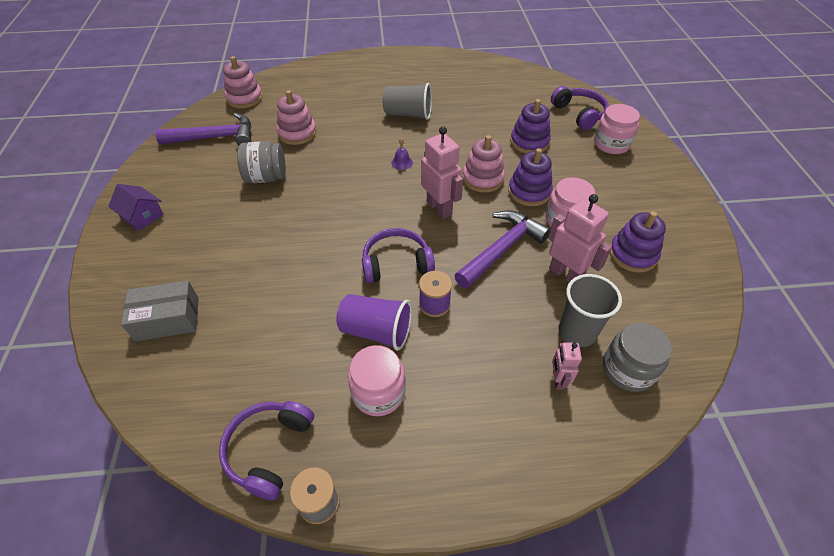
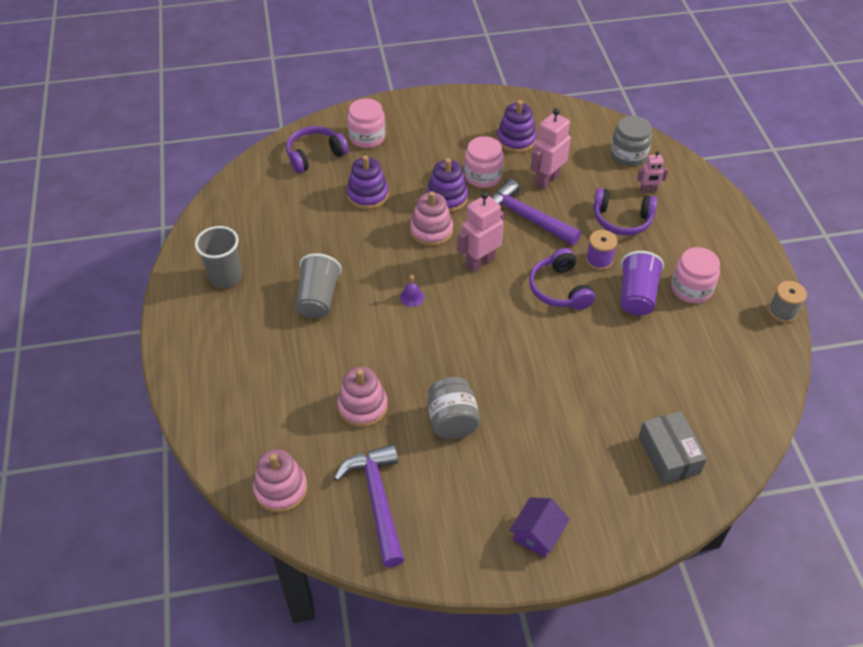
camera: 95 degrees left, 0 degrees up
(269, 450) = (759, 347): purple headphones -> purple headphones (622, 220)
(577, 332) = (603, 177): grey cup -> grey cup (225, 277)

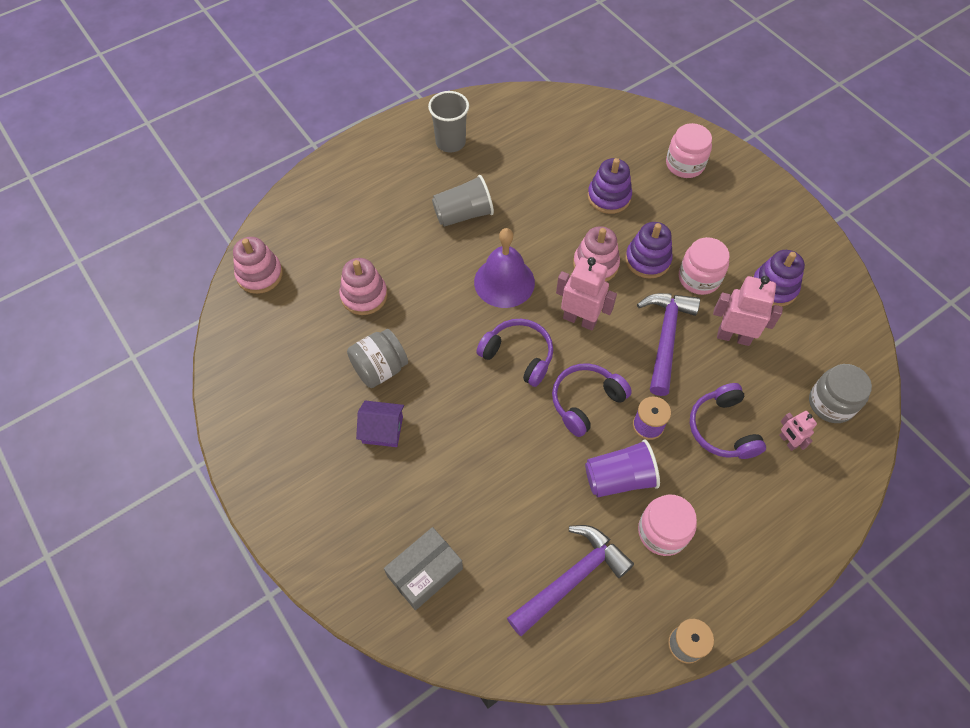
camera: 65 degrees right, 10 degrees up
(315, 155) = (632, 137): purple headphones -> purple headphones (518, 355)
(378, 500) = (275, 345): purple hammer -> purple hammer (572, 579)
(412, 297) = (504, 282): purple bell -> purple bell, size x2.46
(537, 534) = (289, 482): purple house -> purple house (382, 430)

